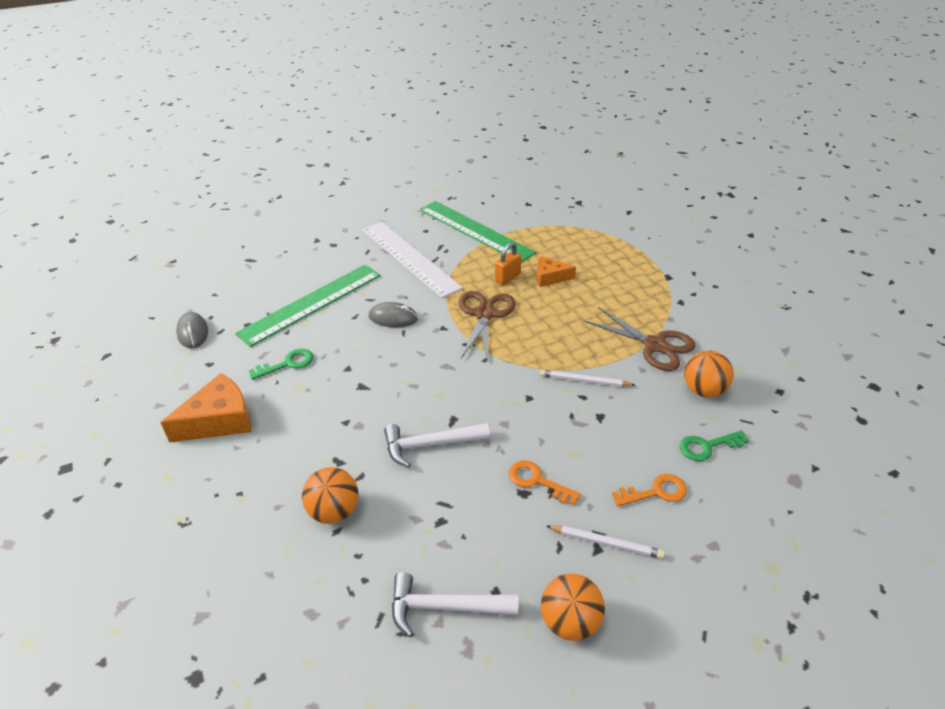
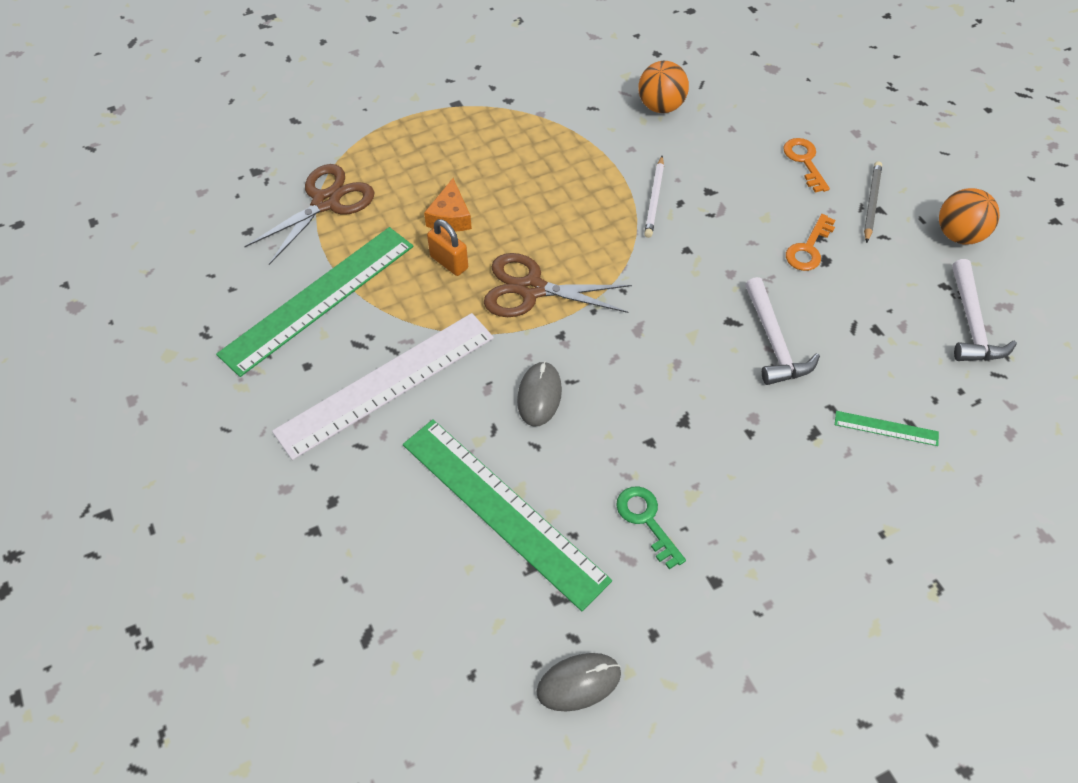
camera: 90 degrees left, 15 degrees up
(219, 420) = (767, 588): orange cheese -> none
(334, 511) = (886, 428): orange ball -> green ruler
(606, 543) = (871, 203): white pencil -> grey pencil
(654, 345) = (590, 133): brown scissors -> brown scissors (326, 202)
(707, 446) = (740, 117): green key -> none

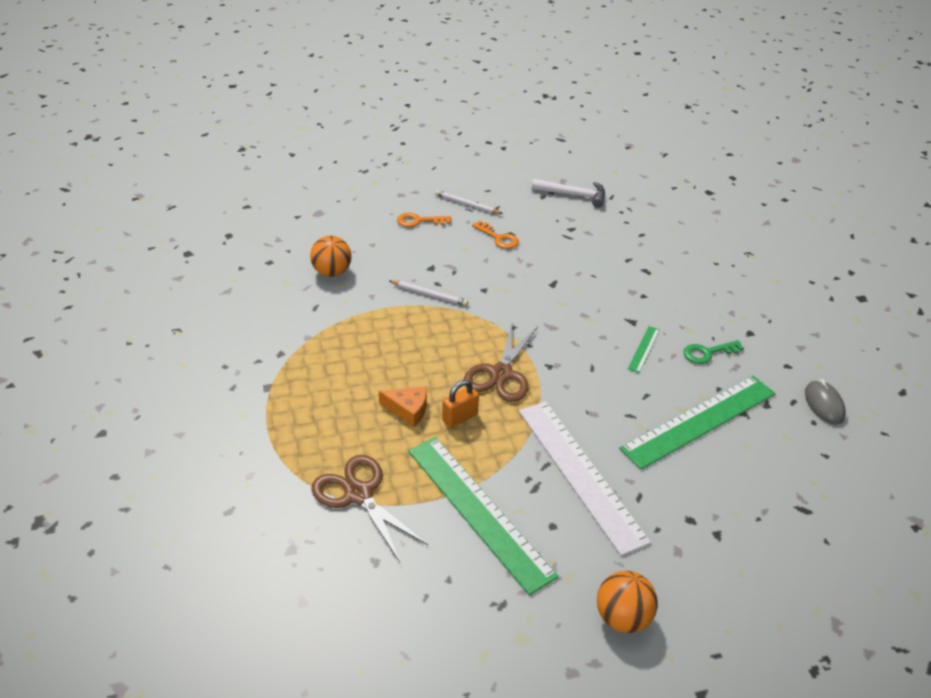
camera: 80 degrees left, 15 degrees down
(539, 395) = (603, 386): grey mouse -> none
(774, 342) = (574, 270): white hammer -> none
(871, 203) = (467, 204): grey pencil -> white pencil
(886, 428) = (645, 244): green ruler -> green ruler (644, 349)
(958, 235) = (504, 181): orange ball -> orange ball (622, 617)

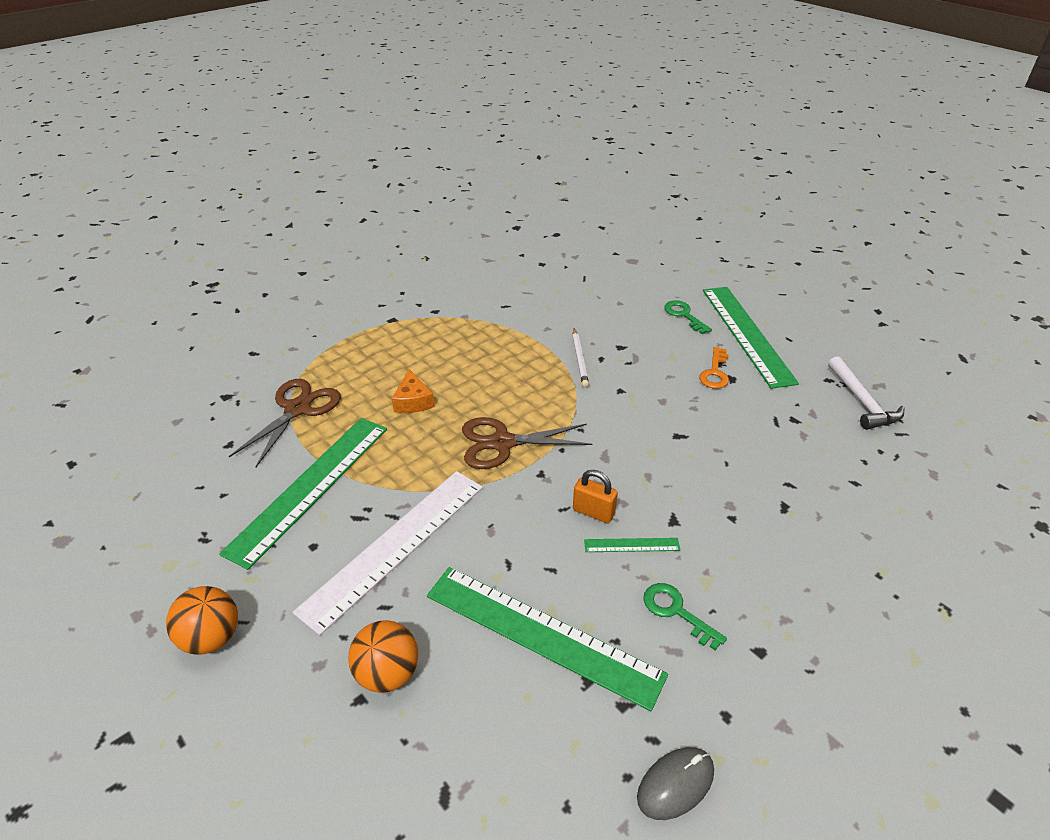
camera: 65 degrees right, 0 degrees up
(332, 272) = (559, 297): orange ball -> orange ball (387, 673)
(419, 221) = (684, 315): orange key -> green key
(460, 417) = (423, 436): orange padlock -> orange padlock (593, 512)
(467, 204) = (746, 334): white pencil -> green ruler

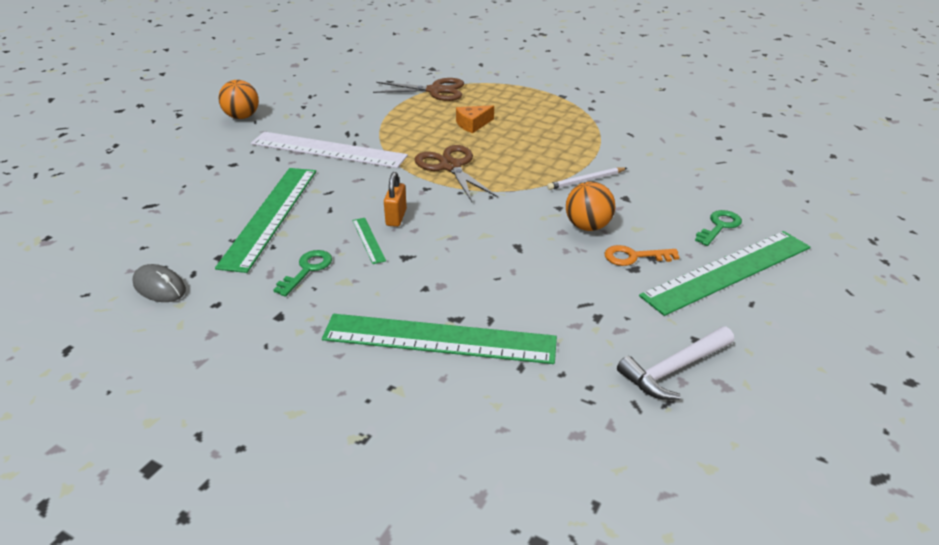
camera: 70 degrees right, 5 degrees down
(310, 487) = (366, 112): green ruler -> green ruler (439, 339)
(387, 673) = (228, 170): orange ball -> orange ball (587, 226)

